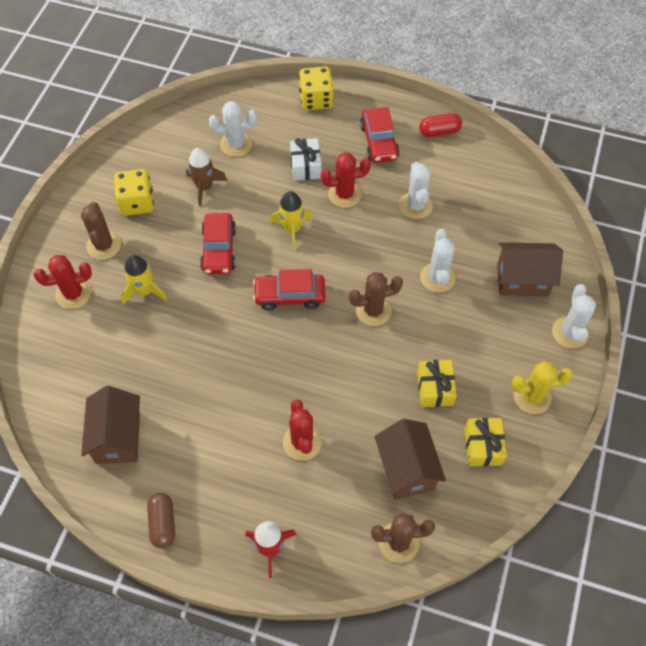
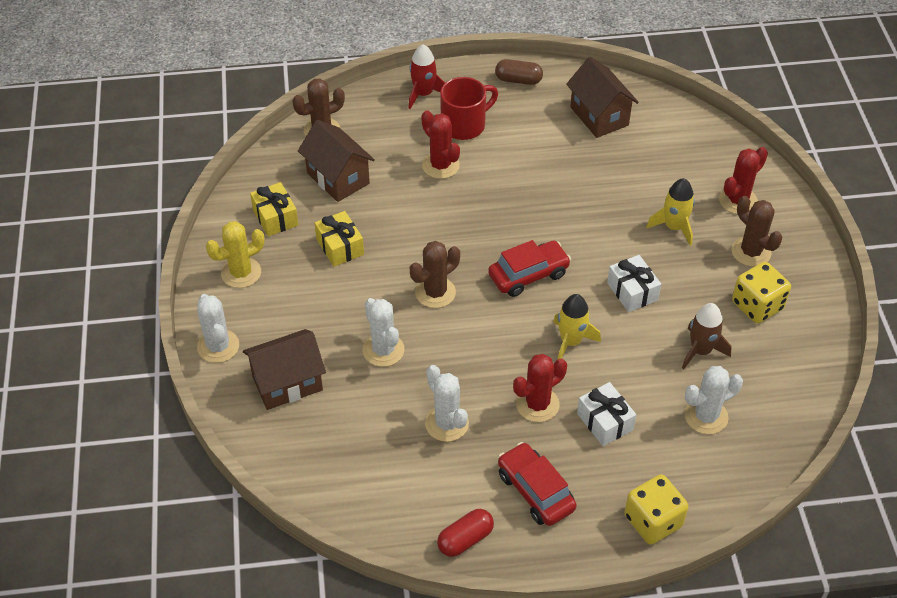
camera: 155 degrees right, 10 degrees down
(163, 523) = (518, 80): brown capsule -> brown capsule turned 45 degrees counterclockwise
(219, 250) = (632, 291): red car -> white gift
(252, 484) = (464, 125): none -> red mug

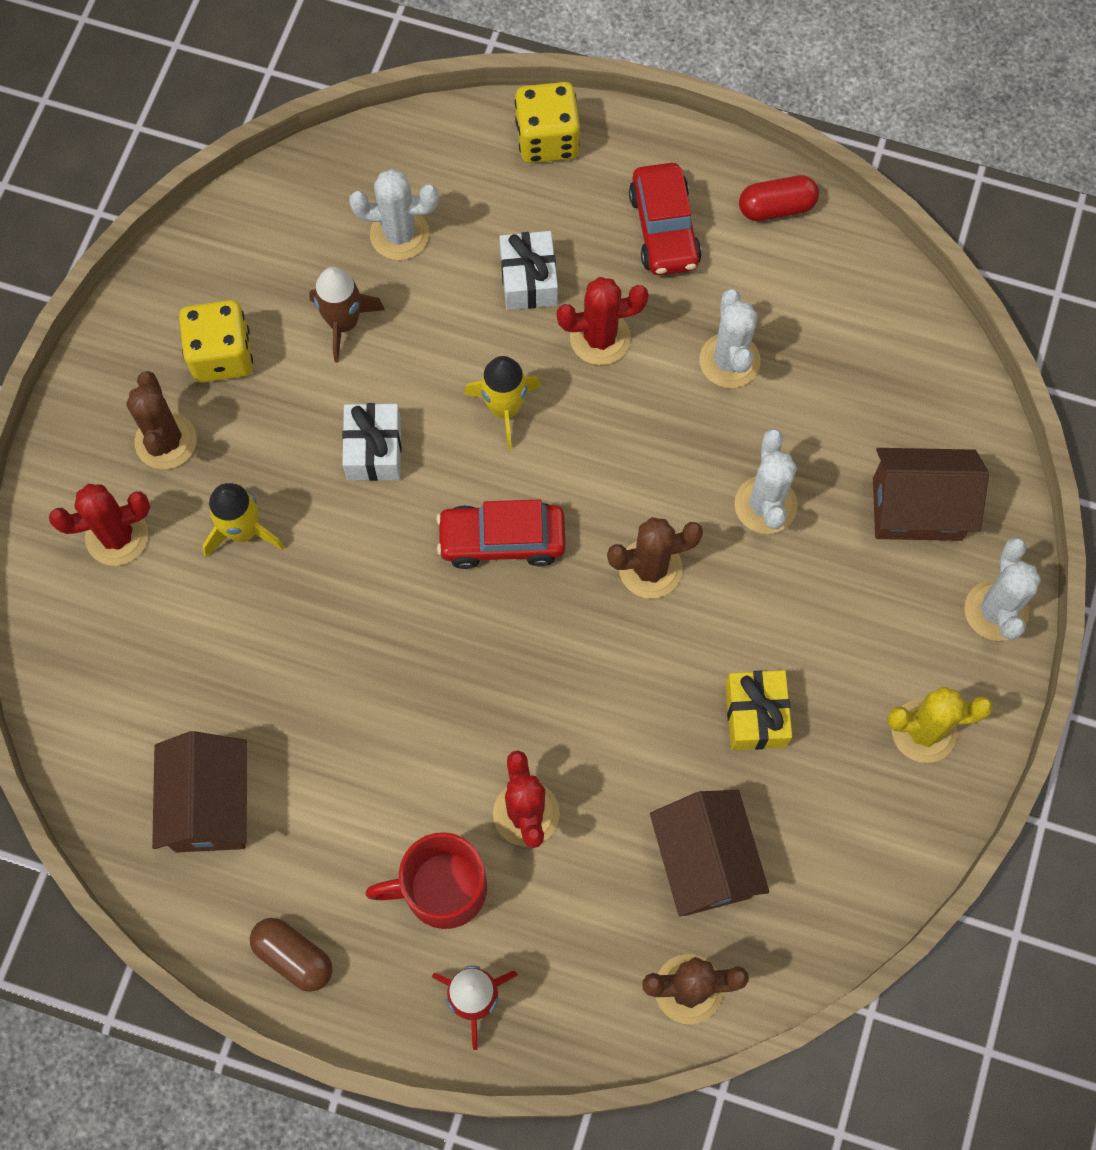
camera: 155 degrees left, 20 degrees up
(275, 217) = (835, 821): yellow gift -> none

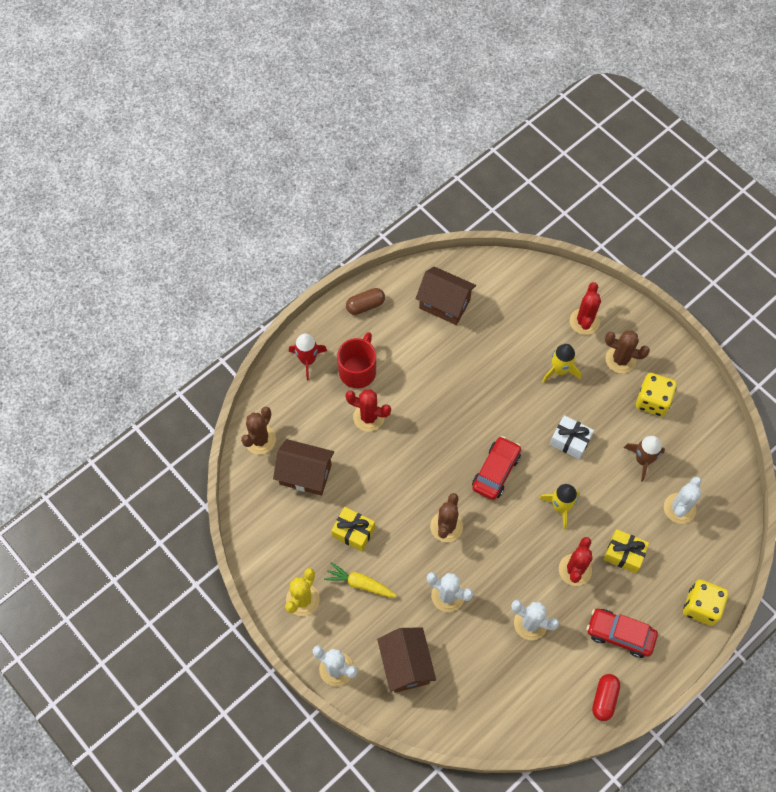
camera: 120 degrees right, 5 degrees down
(528, 280) = (624, 554): white gift -> yellow gift
(836, 653) = (360, 583): none -> yellow carrot
(917, 509) = (406, 665): brown house -> brown house turned 45 degrees counterclockwise

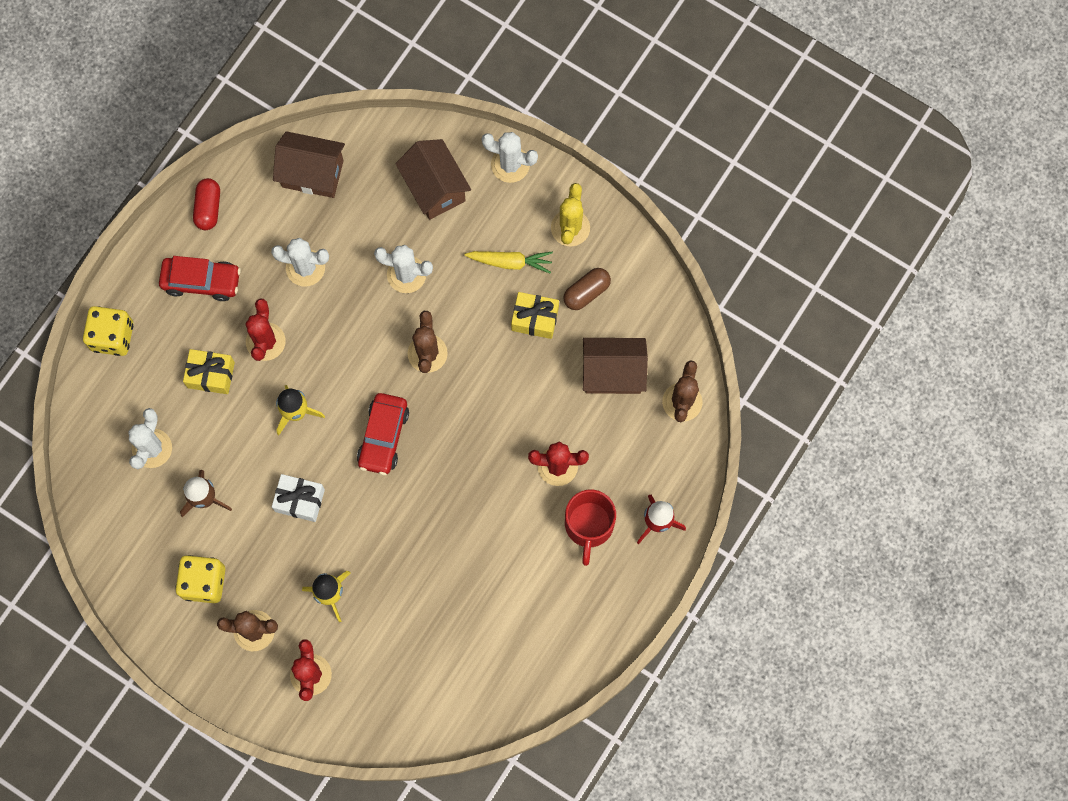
camera: 165 degrees right, 10 degrees up
(365, 305) = (606, 621): brown capsule -> brown capsule (586, 292)
(444, 304) = (502, 651): brown house -> brown house (312, 174)

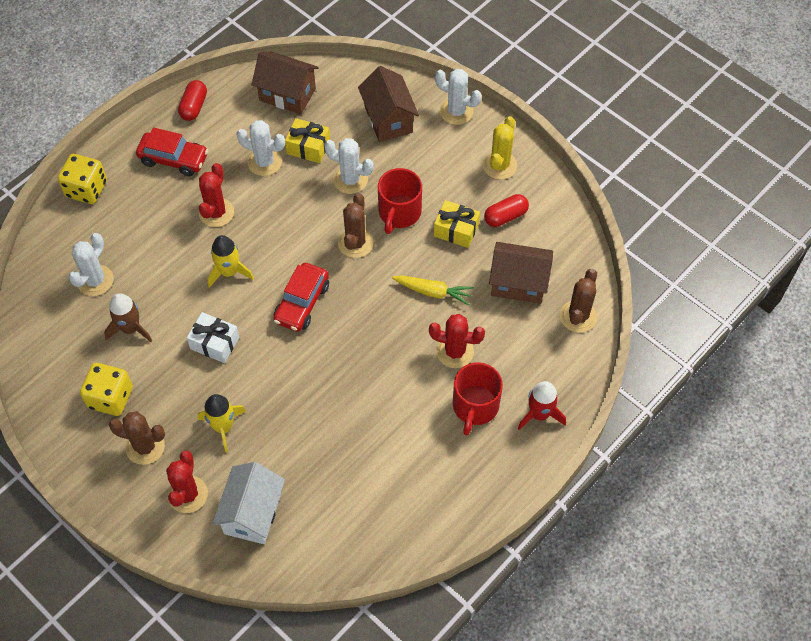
camera: 10 degrees right, 15 degrees down
(211, 375) = (162, 231): yellow gift -> yellow gift (308, 147)
(381, 683) = (252, 513): none -> white house
(468, 308) = (399, 213): none -> red mug
(510, 262) = (442, 184): yellow carrot -> yellow carrot (433, 292)
(586, 292) = (505, 216): brown capsule -> red capsule

